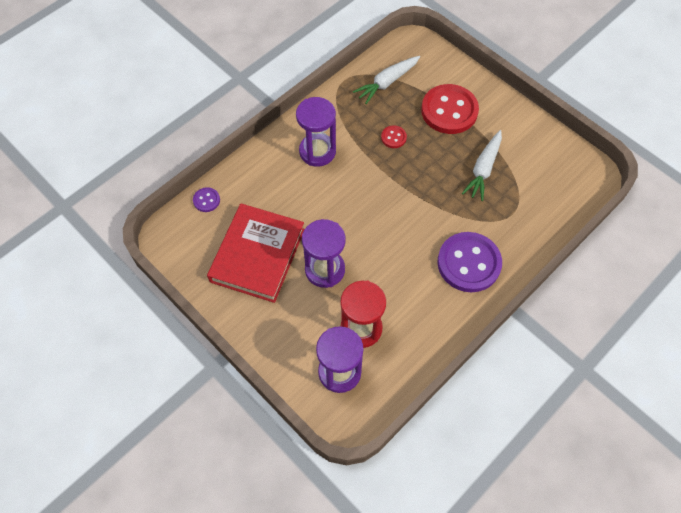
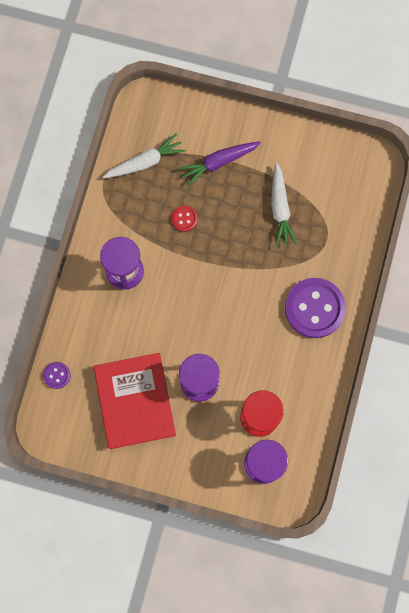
camera: 30 degrees left, 15 degrees up
(387, 82) = (145, 162): white carrot -> white carrot turned 135 degrees counterclockwise
(449, 111) = (218, 162): red button -> purple carrot

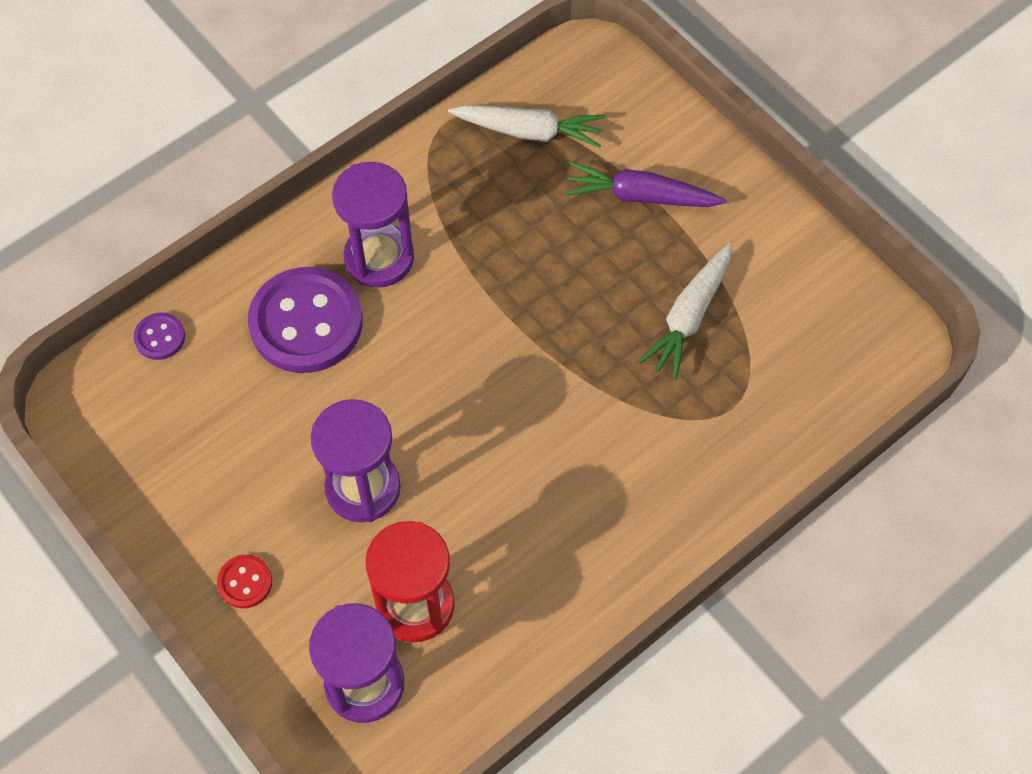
camera: 35 degrees right, 15 degrees down
(135, 401) = (242, 450): red book -> none
(184, 219) = (527, 241): red button -> red button (245, 582)
(314, 308) = (634, 497): purple button -> purple button (306, 322)

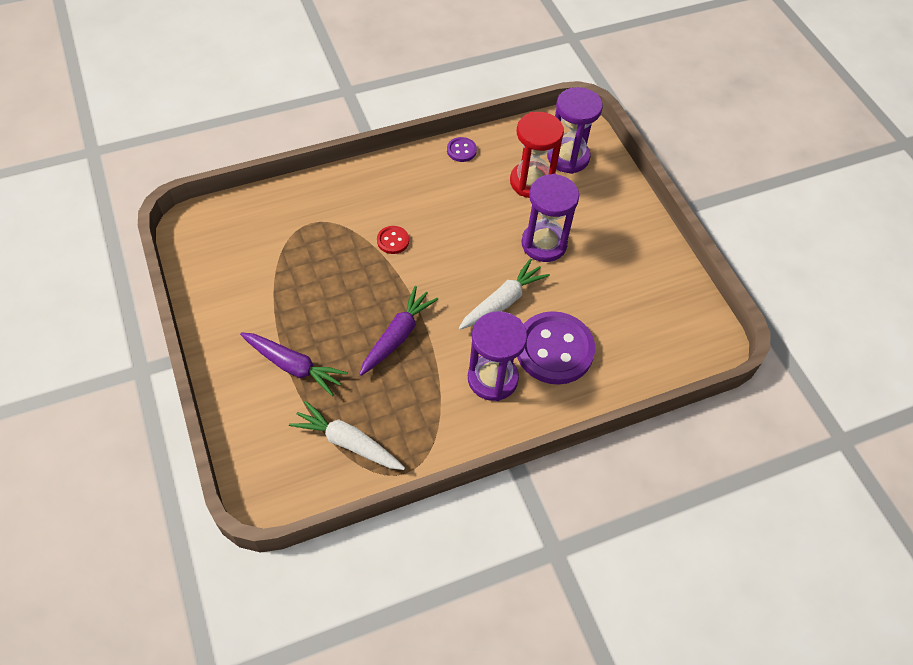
camera: 165 degrees left, 5 degrees down
(160, 337) = (655, 369): purple button -> purple button (461, 150)
(245, 582) = (622, 218): red button -> red button (393, 241)
(526, 276) = (397, 336): none -> purple carrot
(689, 317) = (307, 278): white carrot -> white carrot (503, 301)

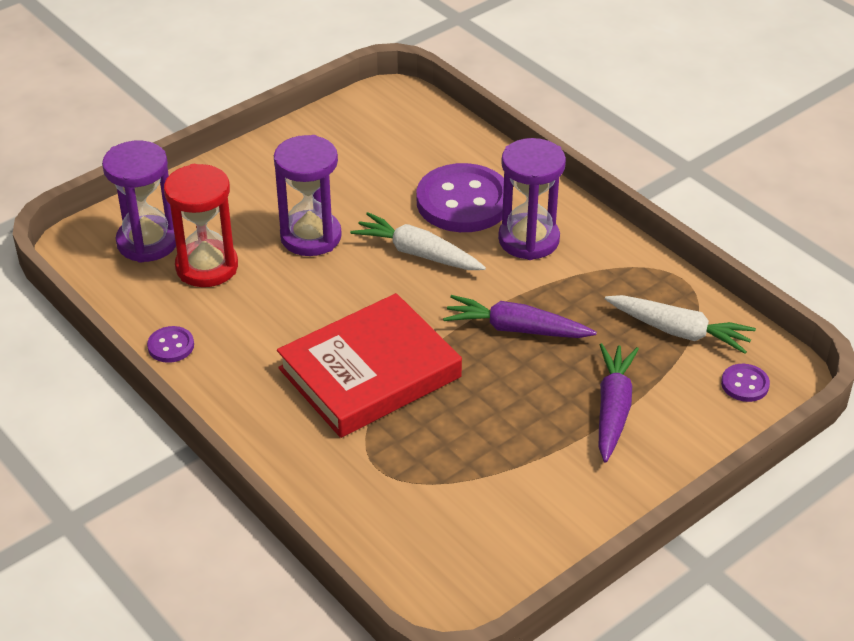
camera: 105 degrees left, 15 degrees down
(273, 463) = (745, 384): none -> purple button
(348, 442) = (679, 331): white carrot -> white carrot turned 75 degrees counterclockwise
(393, 241) = (369, 373): red button -> red book

